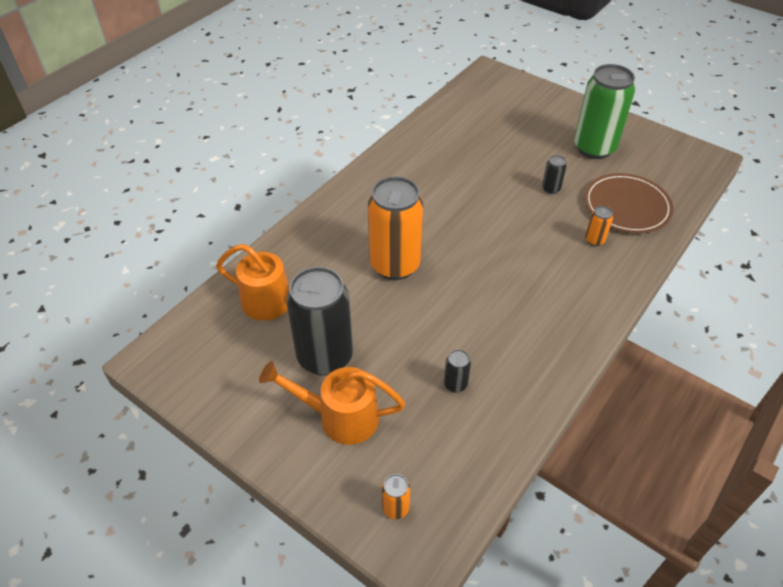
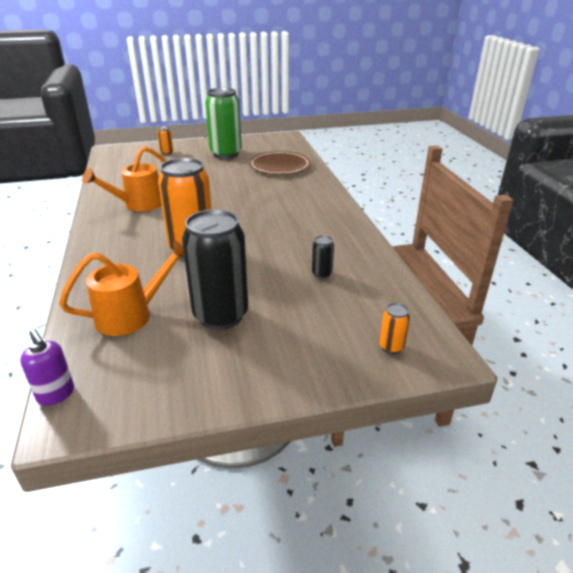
camera: 50 degrees left, 15 degrees down
(167, 334) = (56, 395): none -> purple soap dispenser
(340, 417) = (283, 335): orange watering can -> orange watering can (138, 205)
(551, 189) = (230, 176): black can -> none
(594, 240) = (287, 183): orange can -> orange can (166, 152)

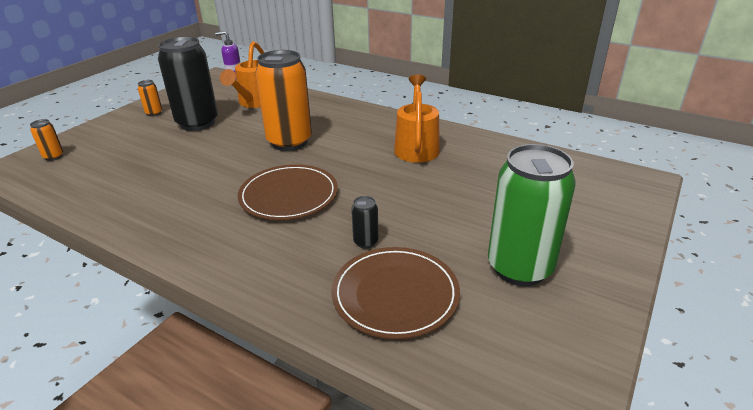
camera: 135 degrees right, 0 degrees up
(166, 152) = (584, 217): orange can -> orange can (154, 113)
(256, 214) = (289, 195): none -> brown plate
(321, 274) = (148, 175): black can -> black can (365, 242)

